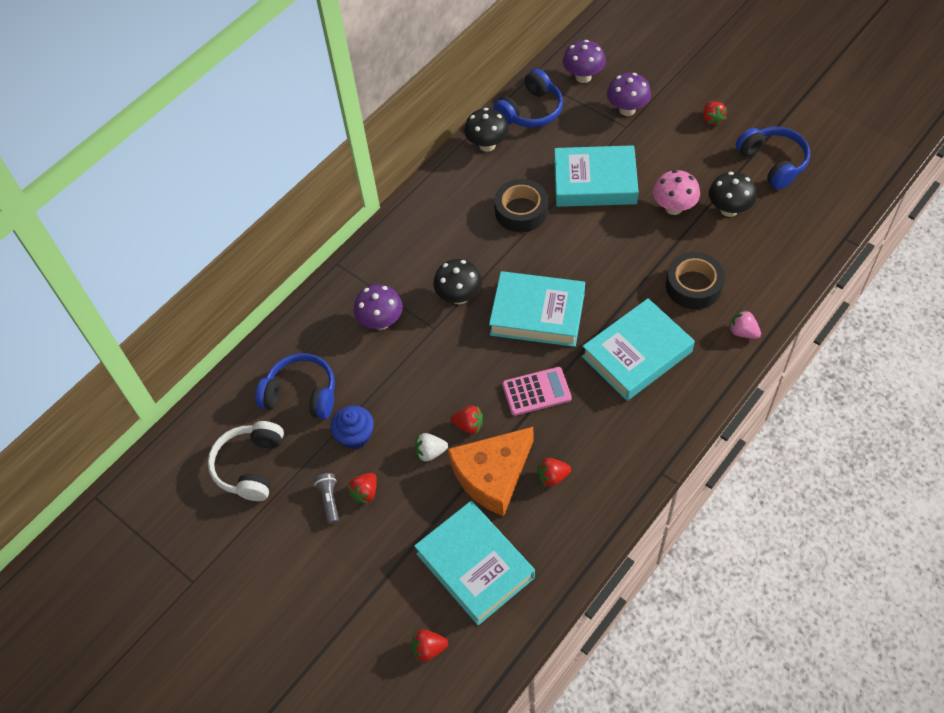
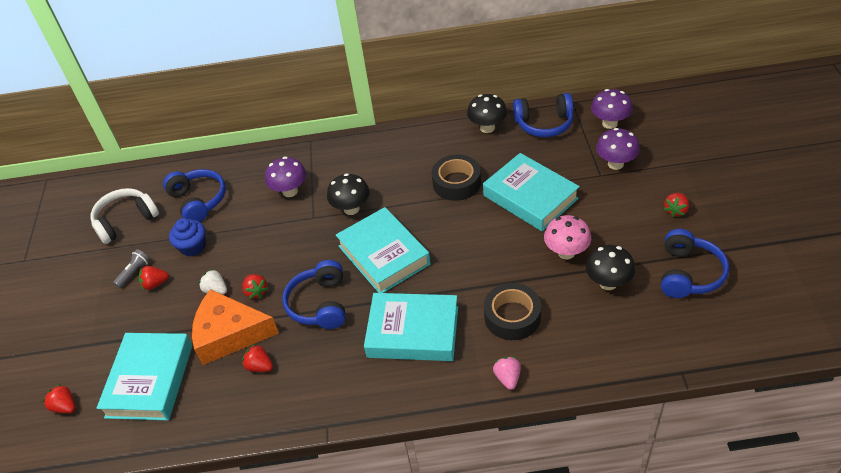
camera: 45 degrees right, 10 degrees down
(536, 392) = (320, 304): pink calculator -> blue headphones

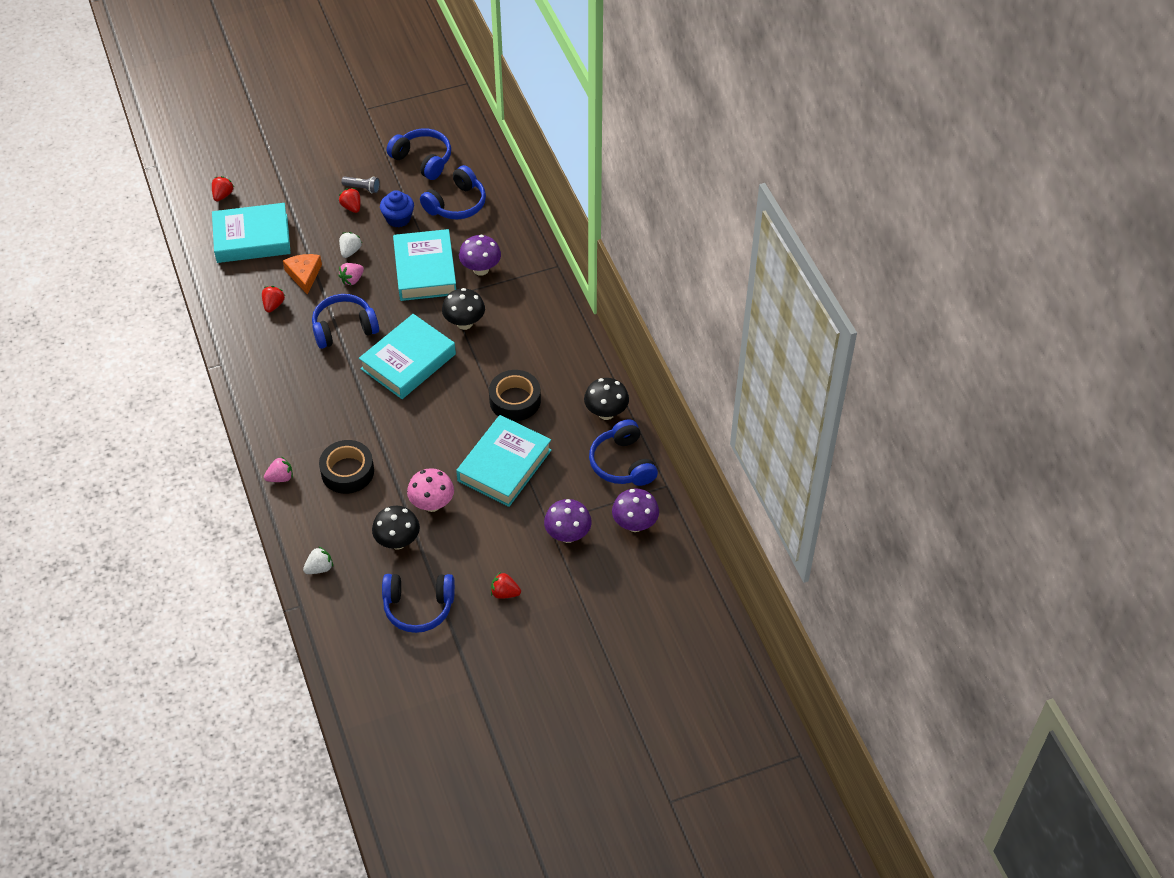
camera: 70 degrees right, 5 degrees up
(126, 221) = (423, 160): white headphones -> blue headphones
(229, 334) = (304, 275): orange cheese -> orange cheese, size x0.59
(256, 291) = (352, 279): red strawberry -> pink strawberry
(413, 332) = (321, 402): turquoise book -> turquoise book (425, 270)
(634, 351) = (319, 568): none -> white strawberry

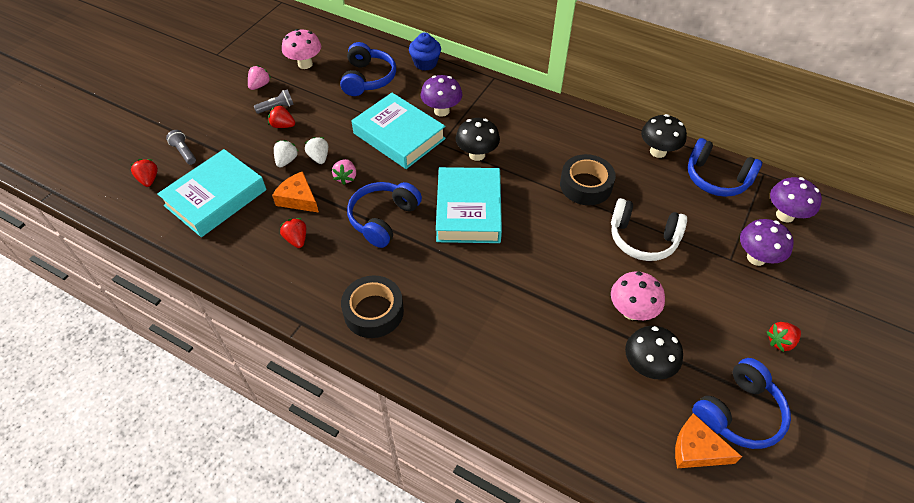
camera: 40 degrees left, 0 degrees up
(264, 187) = (184, 152): none -> grey flashlight
(280, 477) = (477, 388): pink strawberry -> pink strawberry (260, 85)
(319, 568) = (615, 449): white strawberry -> white strawberry (286, 160)
(347, 472) = (529, 337): black tape -> black tape (373, 311)
(366, 604) = (697, 449): none -> orange cheese
(398, 218) = (332, 112): blue cupcake -> blue cupcake (425, 63)
(423, 160) = (305, 64): blue headphones -> pink mushroom
(504, 465) = (642, 238): turquoise book -> white headphones

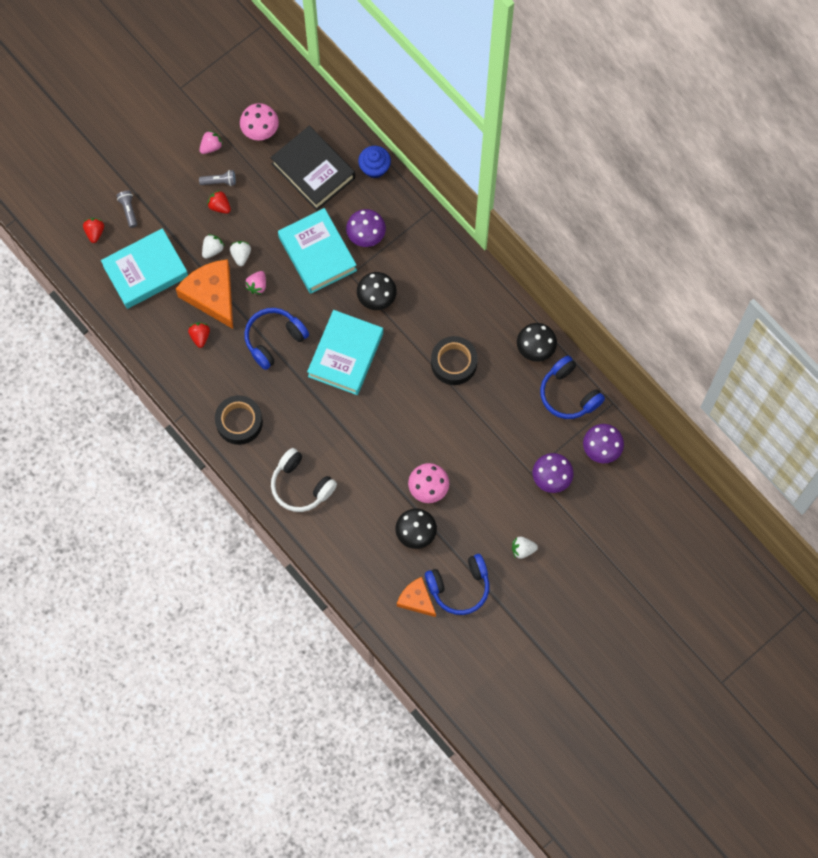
camera: 20 degrees right, 20 degrees up
(298, 198) = (212, 295): orange cheese -> orange cheese, size x1.69
(368, 79) = (313, 171): blue headphones -> black book
(642, 238) = (472, 430): white headphones -> white headphones (301, 485)
(780, 341) = (523, 549): red strawberry -> white strawberry

